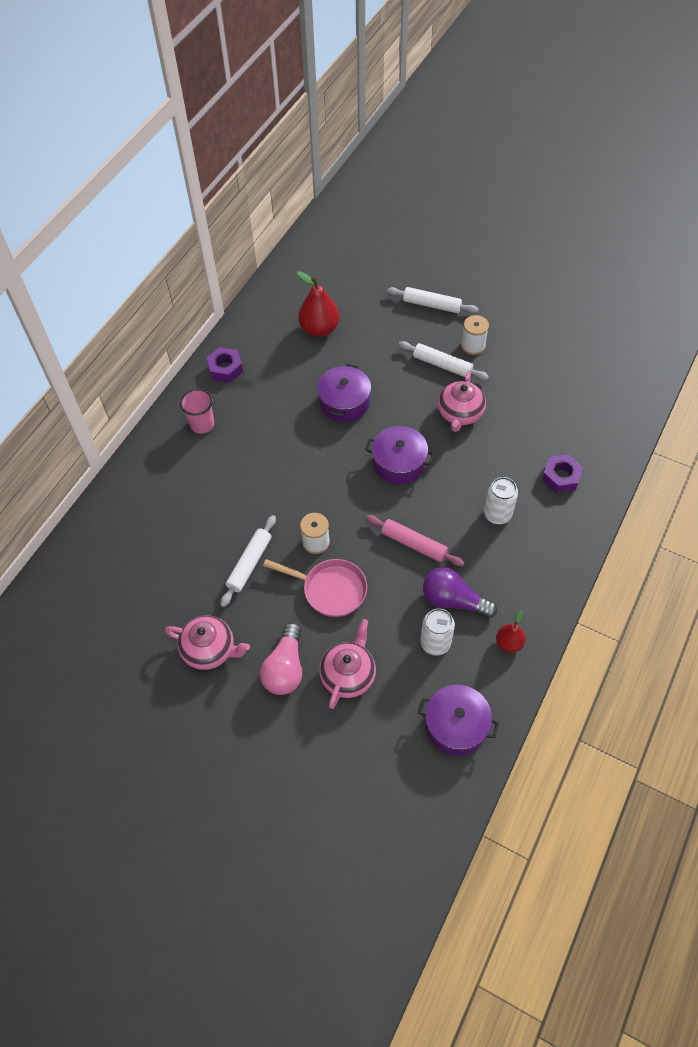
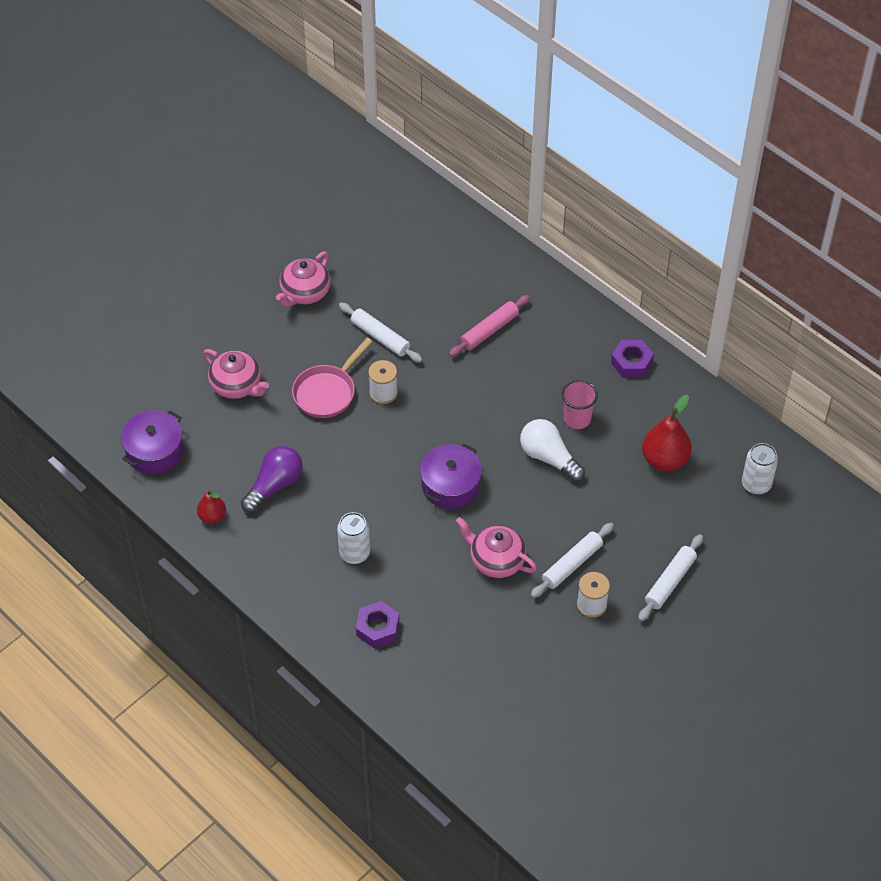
camera: 105 degrees right, 5 degrees down
(202, 424) = (561, 330): pink cup -> pink cup (577, 419)
(285, 668) = (263, 342): pink light bulb -> none
(344, 402) = (549, 458): purple pot -> white light bulb
(413, 544) = (349, 471): pink rolling pin -> pink rolling pin (489, 330)
(435, 643) = (238, 458): white can -> white can (756, 484)

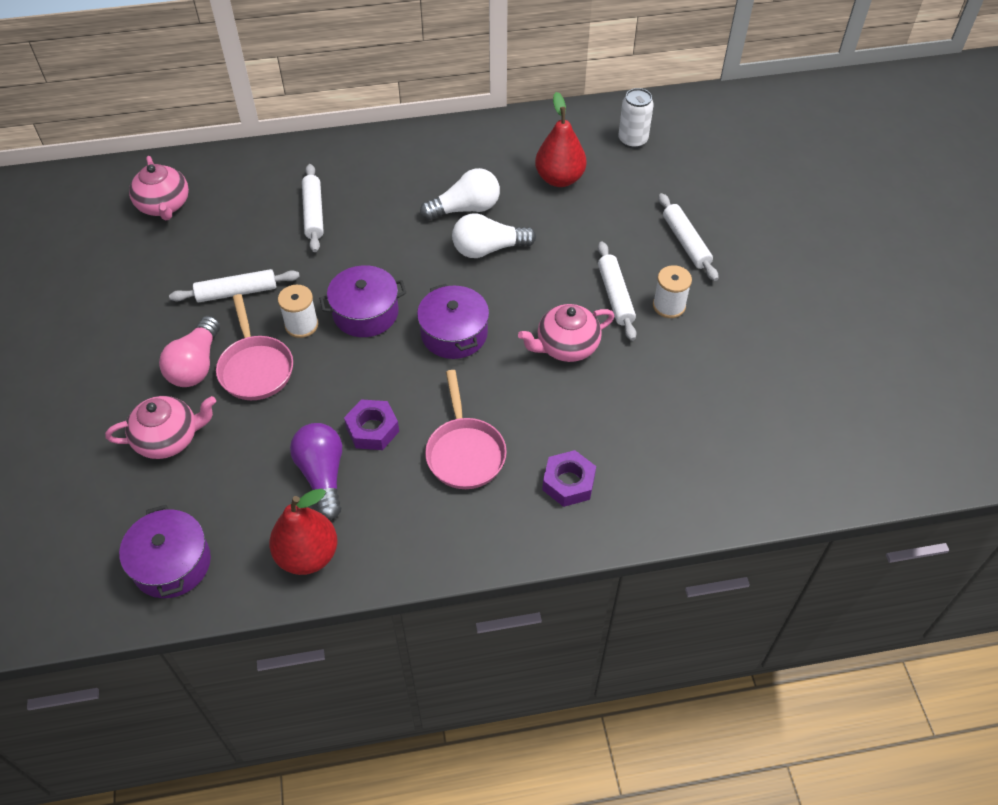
camera: 55 degrees left, 0 degrees up
(212, 516) = (308, 555): red pear -> red pear, size x1.72
(303, 359) = (196, 365): none -> pink light bulb
(304, 293) = (122, 320): pink teapot -> pink teapot (164, 205)
(354, 553) = (464, 452): white can -> pink pan
(425, 422) = (365, 313): none -> purple pot
(489, 330) = (313, 213): pink rolling pin -> white rolling pin
(577, 419) = (465, 209): pink cup -> white light bulb
(631, 362) = (442, 145): purple nut -> purple nut (372, 429)

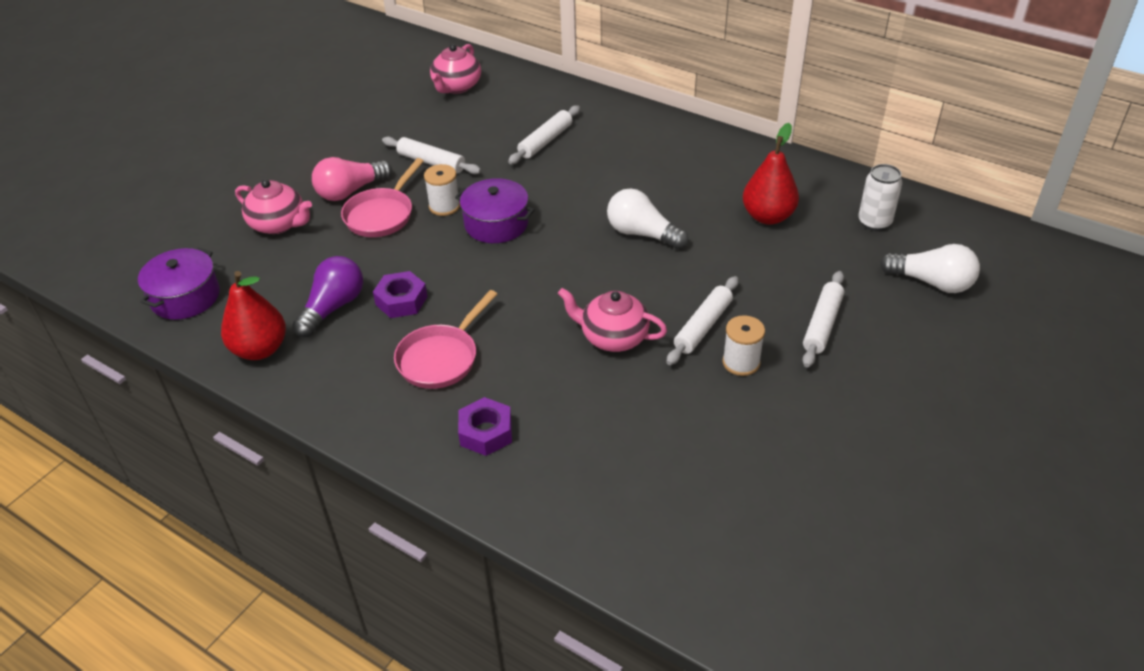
camera: 45 degrees right, 10 degrees down
(454, 333) = (539, 275): purple pot -> none
(465, 209) = (661, 197): white light bulb -> white light bulb (931, 282)

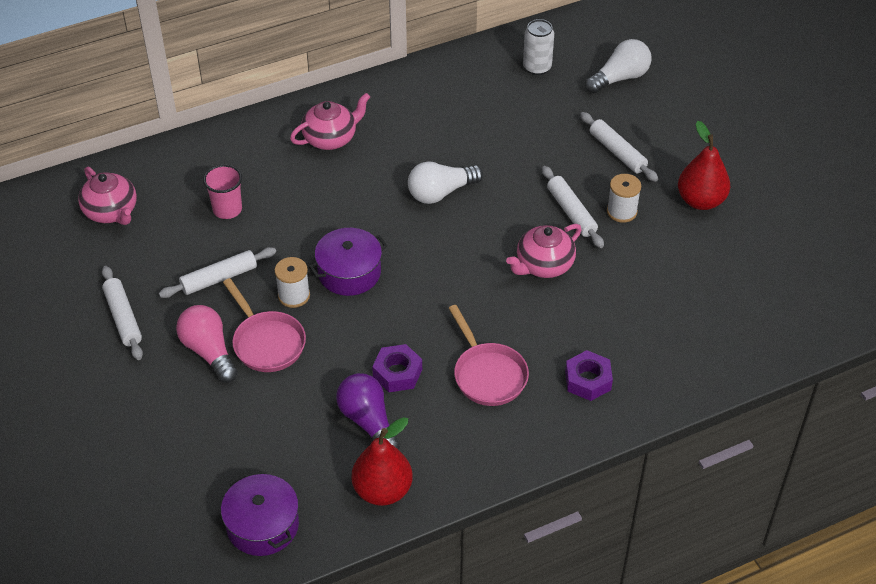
camera: 60 degrees left, 5 degrees up
(279, 224) = (212, 421): pink teapot -> pink teapot (331, 138)
(350, 191) = (209, 351): pink light bulb -> pink light bulb turned 150 degrees clockwise
(509, 134) = (227, 209): none -> pink cup
(545, 141) = (262, 191): white rolling pin -> white rolling pin (123, 317)
(768, 216) = (482, 116): red pear -> red pear (700, 201)

